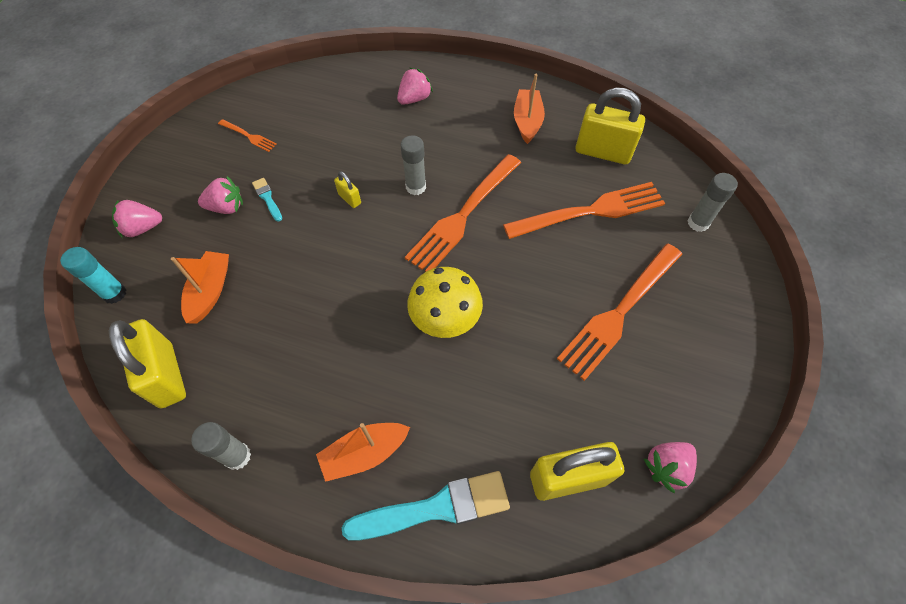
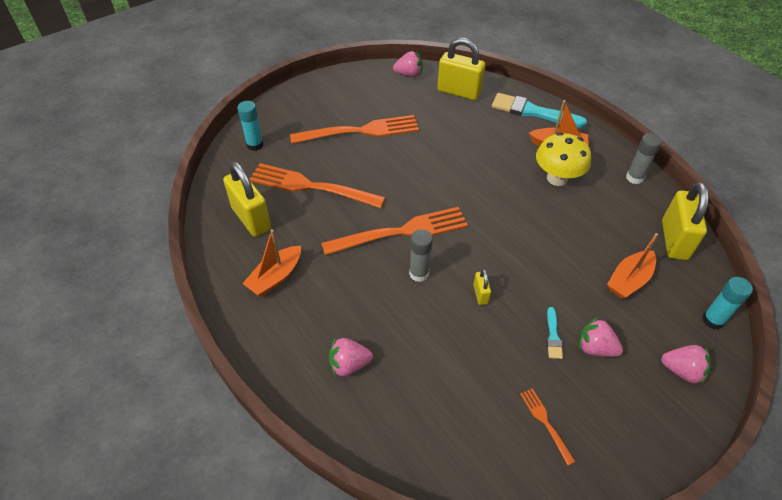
camera: 145 degrees left, 10 degrees down
(445, 320) = (467, 178): yellow mushroom -> yellow mushroom (557, 178)
(698, 223) = (255, 145): grey glue stick -> turquoise glue stick

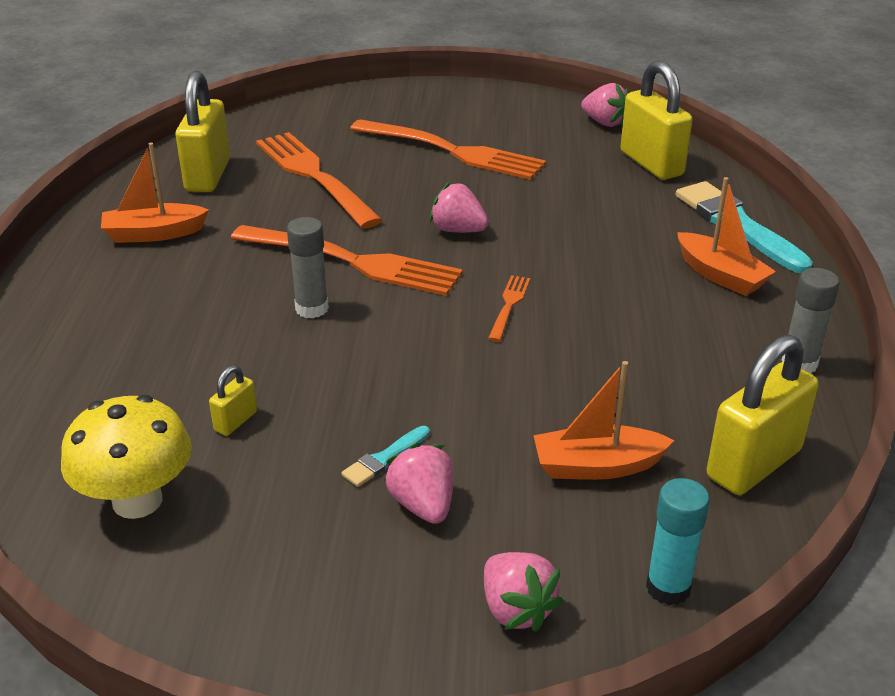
camera: 40 degrees right, 15 degrees down
(255, 145) = (310, 117): turquoise glue stick -> none
(349, 365) = (106, 345): pink strawberry -> pink strawberry (458, 230)
(480, 294) = (355, 366): yellow padlock -> yellow padlock (236, 421)
(545, 422) = (232, 533): orange fork -> orange fork (509, 305)
(557, 178) = (660, 307): yellow mushroom -> yellow mushroom (137, 501)

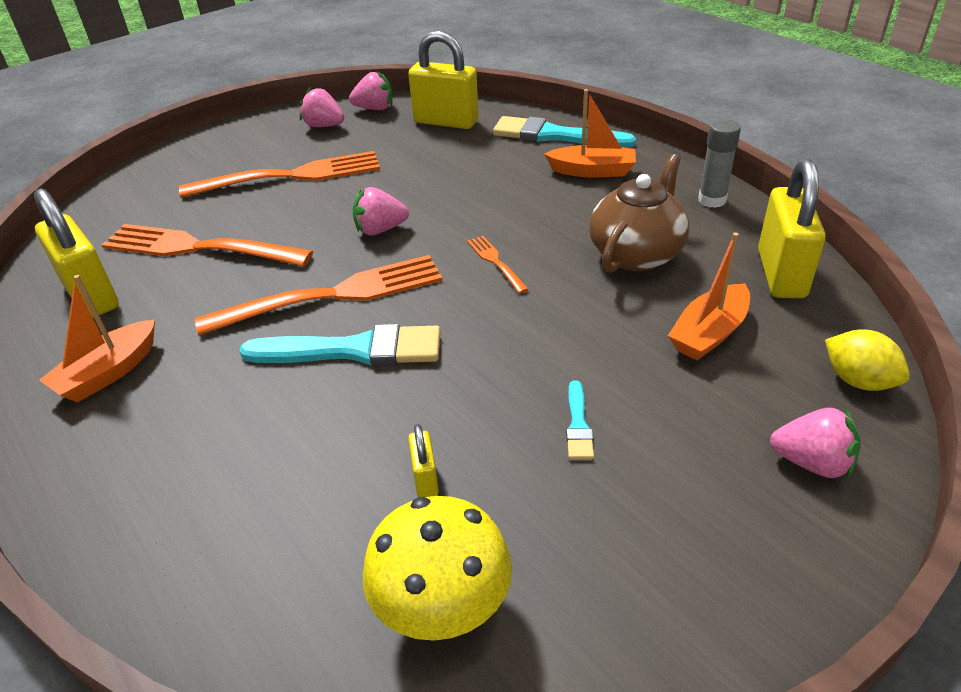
camera: 40 degrees left, 5 degrees up
(312, 309) = (353, 350): grey glue stick -> turquoise brush
(423, 505) = (653, 438): pink strawberry -> pink strawberry (324, 126)
(642, 367) = (637, 253): none -> brown teapot
(668, 588) = (858, 381): turquoise glue stick -> yellow lemon

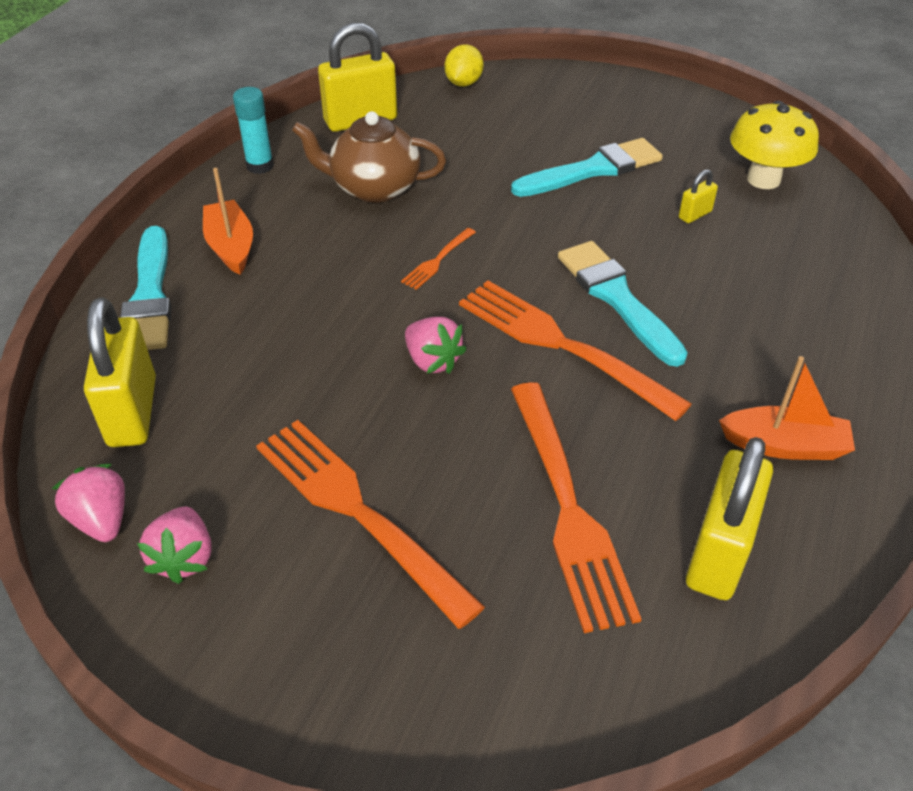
camera: 120 degrees left, 5 degrees up
(578, 425) = (593, 170): turquoise brush -> turquoise brush, size x2.15
(709, 333) = (457, 138): orange boat -> none
(712, 200) = (260, 166): grey glue stick -> turquoise glue stick
(812, 462) = (548, 91): pink strawberry -> none

